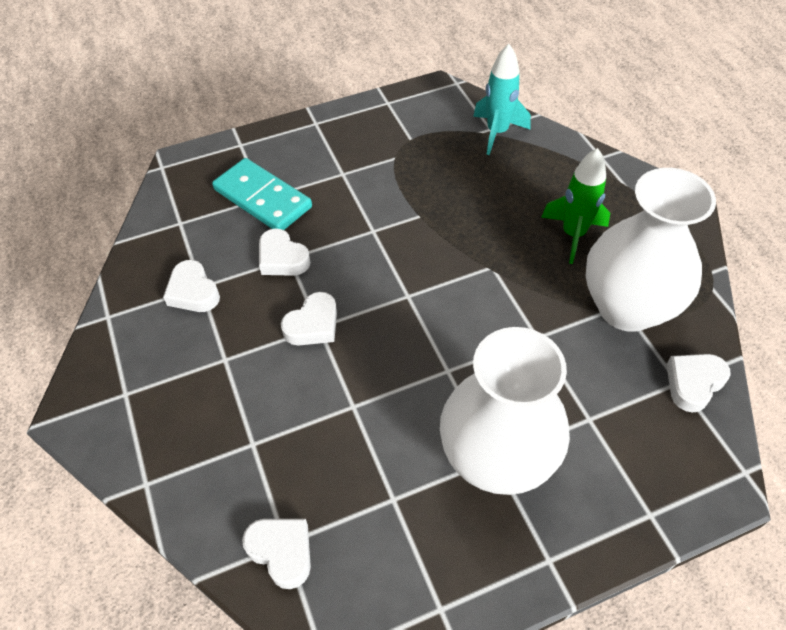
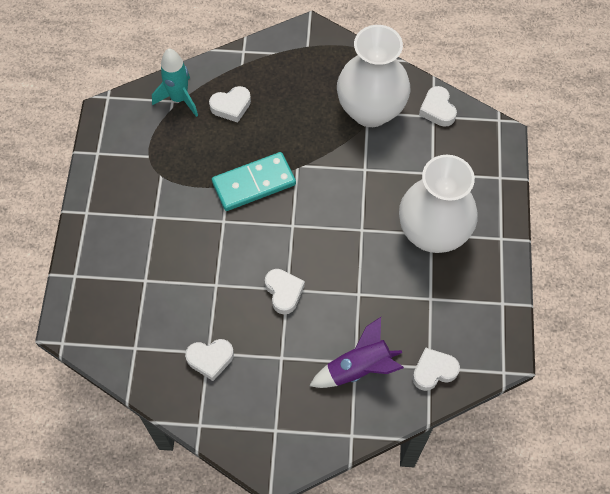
camera: 65 degrees left, 10 degrees up
(245, 451) = (358, 368): none -> purple rocket
(263, 198) = (146, 281): turquoise domino -> turquoise domino (254, 183)
(282, 258) = (214, 289): white heart -> white heart (231, 106)
(573, 234) = (299, 106): green rocket -> none

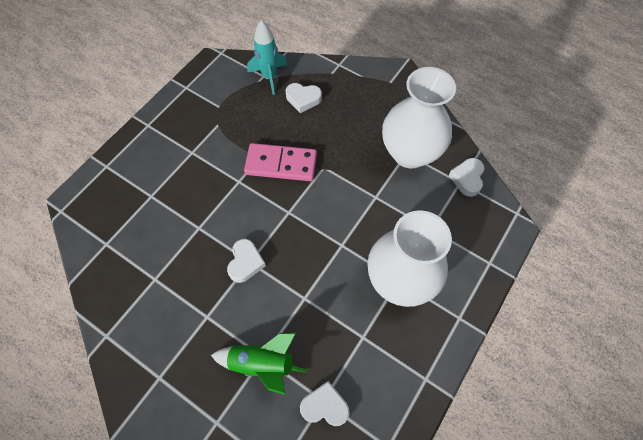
camera: 30 degrees right, 0 degrees up
(210, 359) = (152, 285): white heart -> none
(254, 183) = (281, 164): turquoise domino -> pink domino
(358, 368) = (262, 364): purple rocket -> green rocket

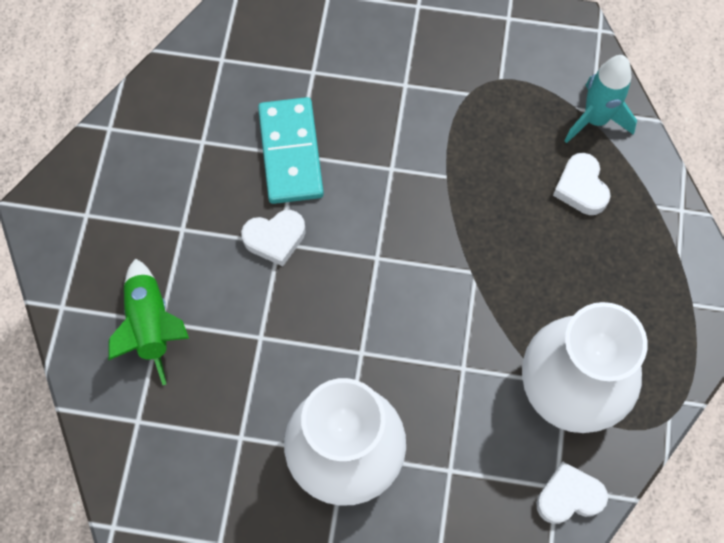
camera: 65 degrees right, 5 degrees up
(195, 230) = (290, 153): none -> turquoise domino
(281, 164) = (448, 211): pink domino -> none
(325, 406) = (131, 426): white heart -> none

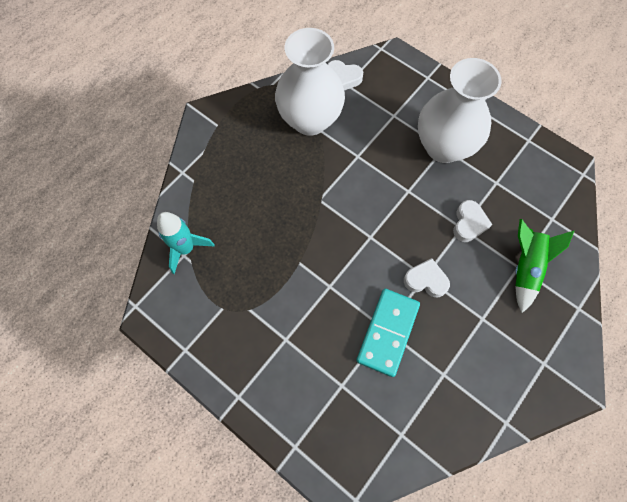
camera: 150 degrees left, 0 degrees up
(581, 188) = (226, 213): white heart -> white heart (469, 223)

